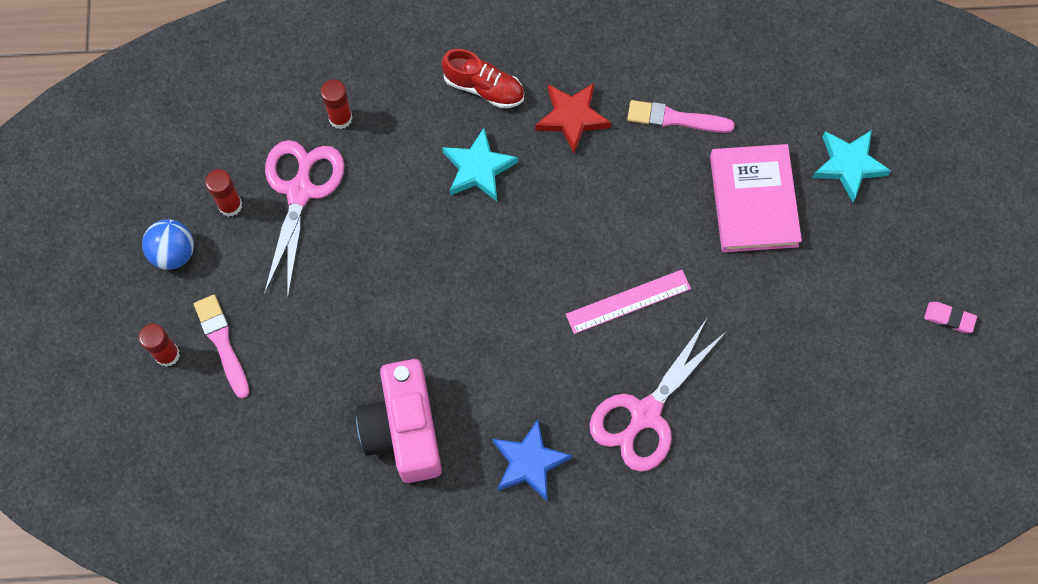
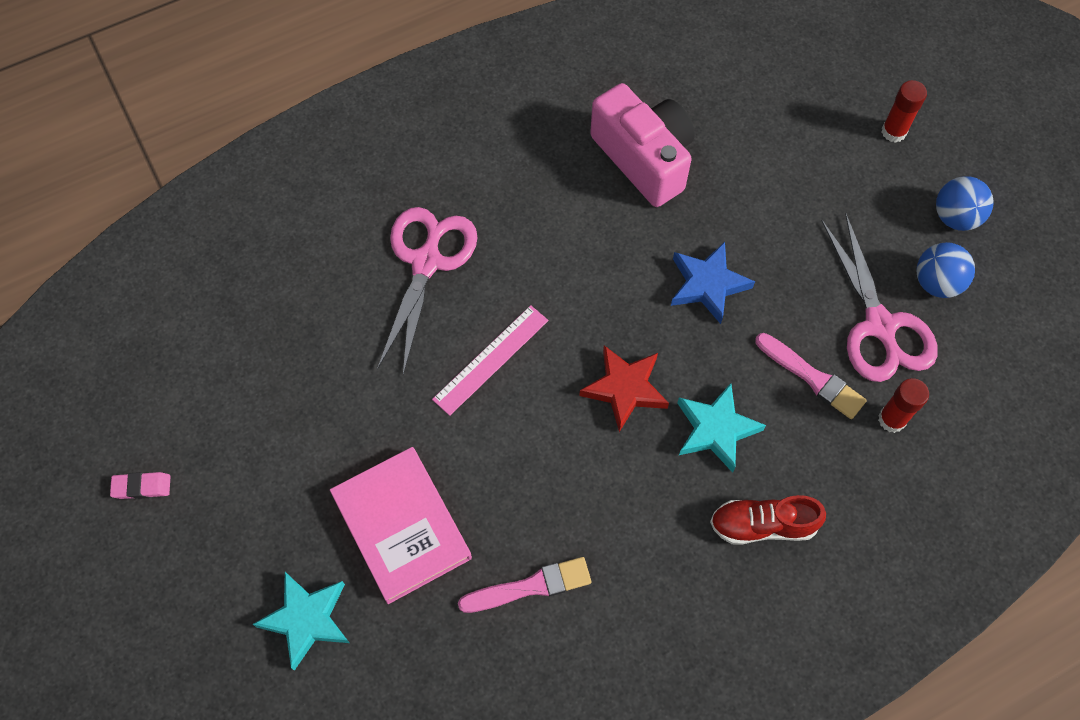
camera: 155 degrees right, 5 degrees down
(222, 343) = (853, 161): pink brush -> pink brush (812, 378)
(230, 205) = (936, 282): red glue stick -> blue ball
(529, 462) = (516, 178): blue star -> blue star (707, 284)
(572, 118) = (647, 534): red star -> red star (625, 389)

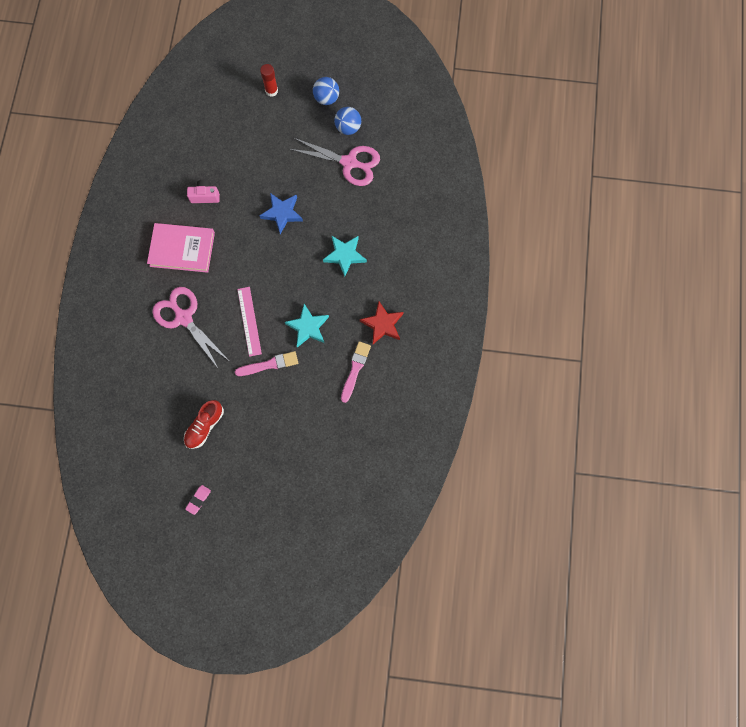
camera: 55 degrees left, 10 degrees up
(306, 619) = (306, 465): turquoise star -> turquoise star (308, 327)
(401, 526) = (294, 403): pink book -> pink book (182, 249)
(625, 389) = (302, 277): red star -> red star (382, 324)
(644, 158) = (205, 196): pink camera -> pink camera, size x0.51
(763, 525) = (394, 266): red shoe -> red shoe (205, 426)
(812, 378) = (351, 204): pink brush -> pink brush (269, 364)
(892, 419) = (389, 188): red glue stick -> none

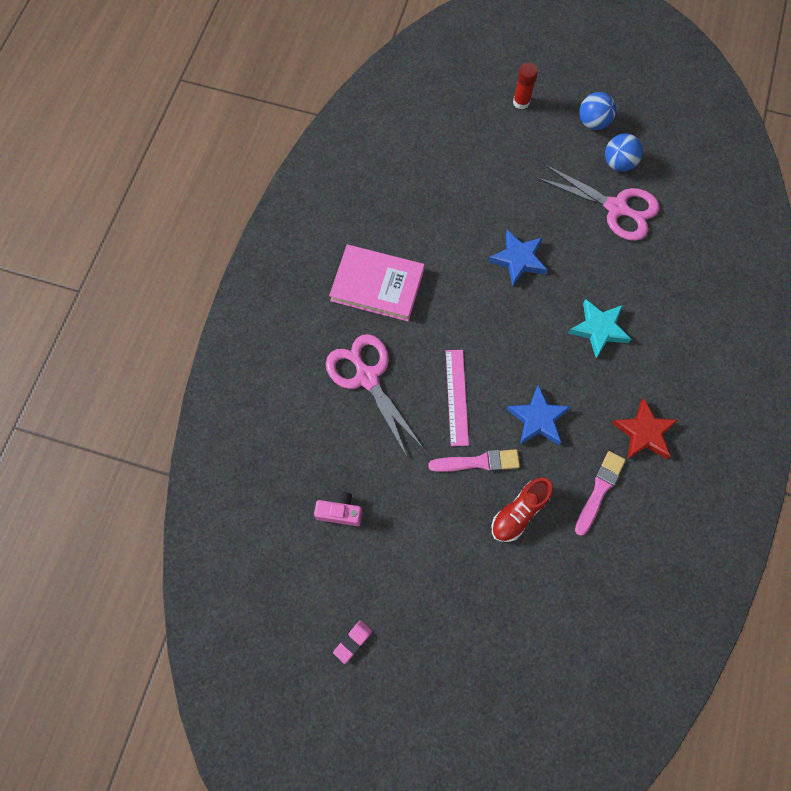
camera: 10 degrees right, 5 degrees down
(205, 196) = (417, 221): pink camera -> pink camera (340, 511)
(205, 426) = (376, 534): red shoe -> red shoe (519, 512)
(308, 327) = (538, 419): turquoise star -> blue star

